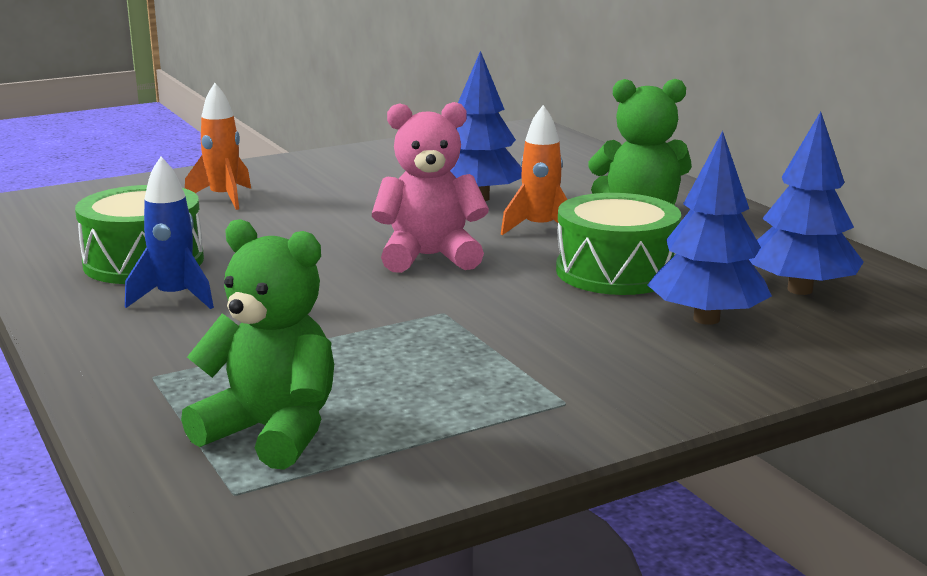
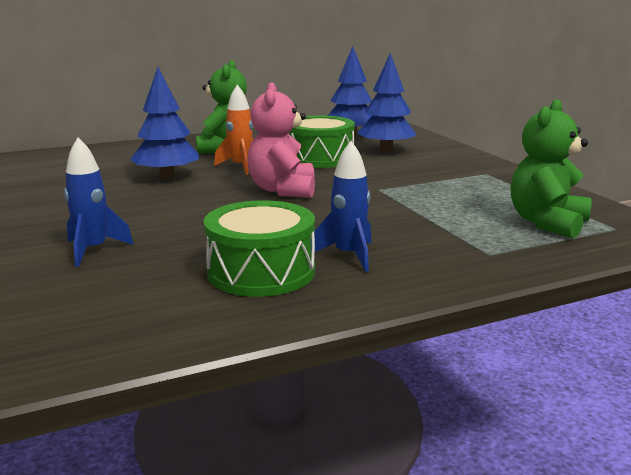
camera: 85 degrees left, 0 degrees up
(224, 198) = (93, 250): orange rocket -> blue rocket

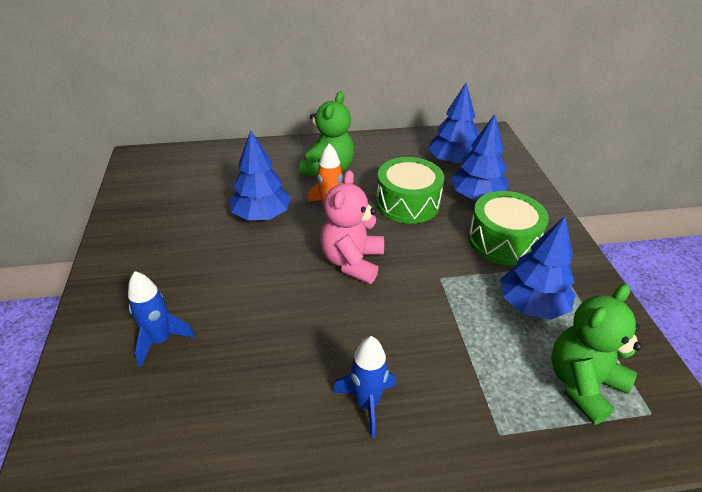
camera: 15 degrees right, 20 degrees up
(261, 272) = (281, 414): green drum -> green drum (503, 241)
(475, 193) = (532, 305): none -> blue tree

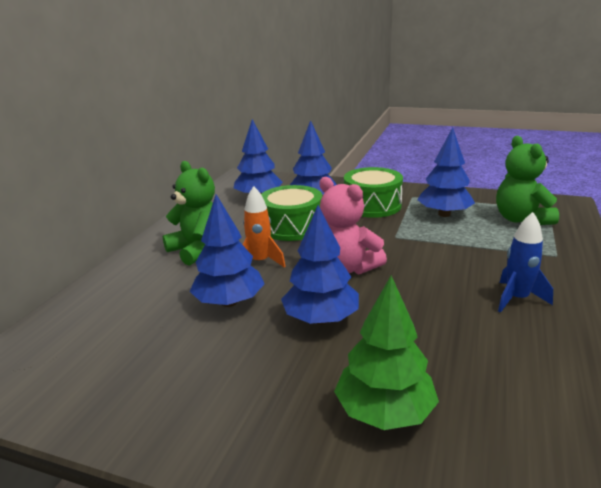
camera: 60 degrees left, 15 degrees down
(160, 340) = (384, 412): blue rocket -> green tree
(262, 271) = (321, 319): none -> blue tree

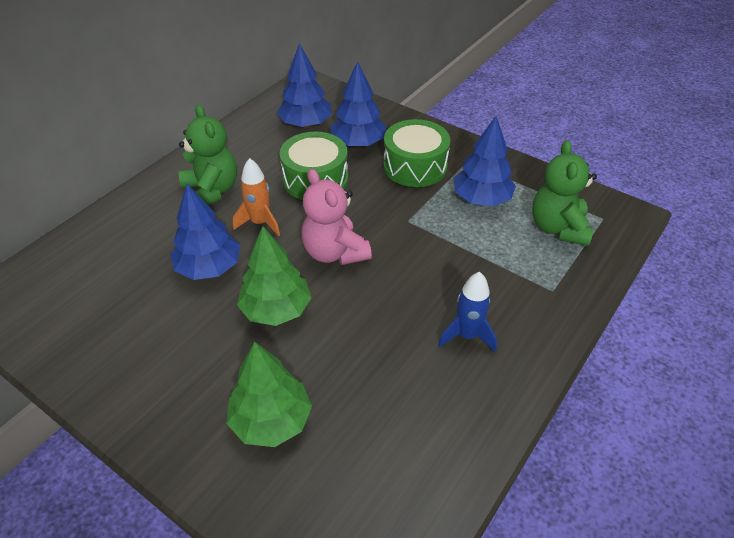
camera: 15 degrees right, 20 degrees up
(321, 319) = (276, 310): blue tree -> green tree

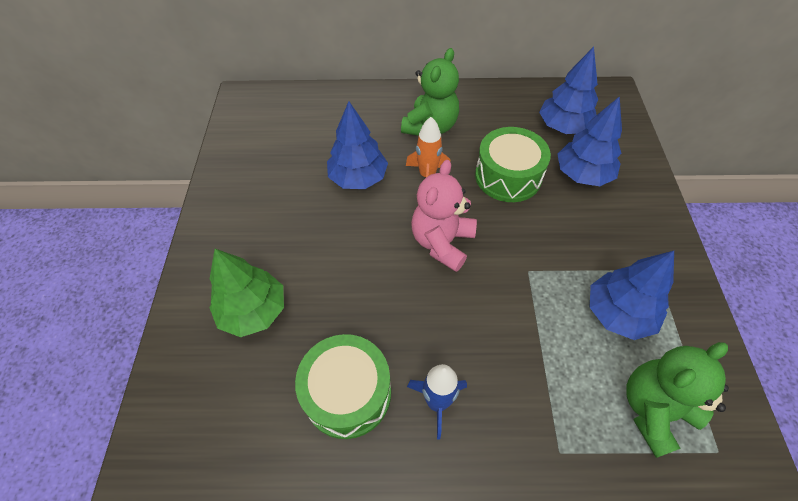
camera: 55 degrees right, 10 degrees up
(276, 310) = (353, 245): green tree -> none
(415, 166) = (601, 233): green drum -> green drum (347, 393)

